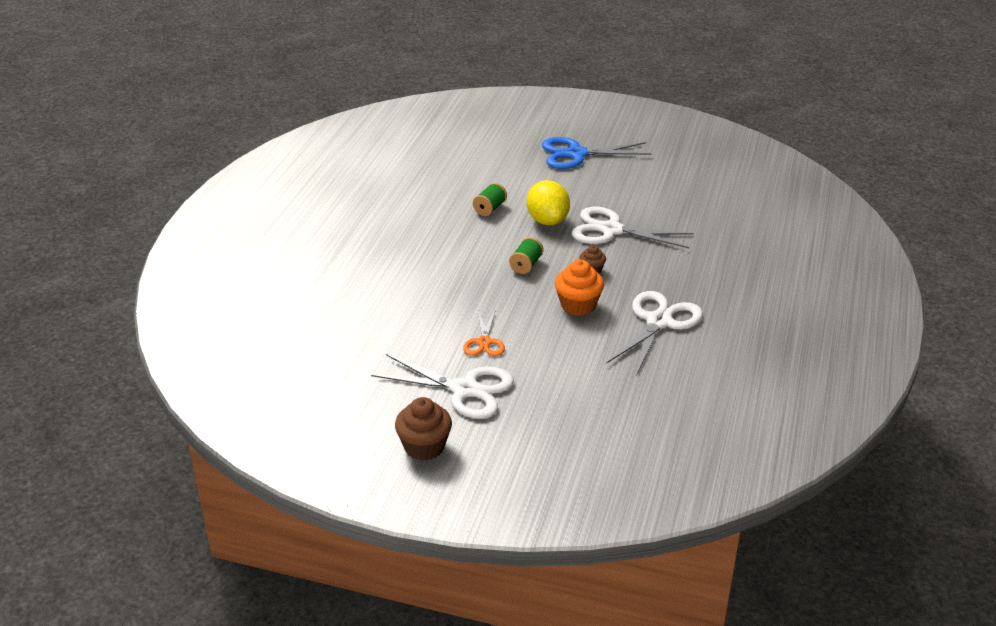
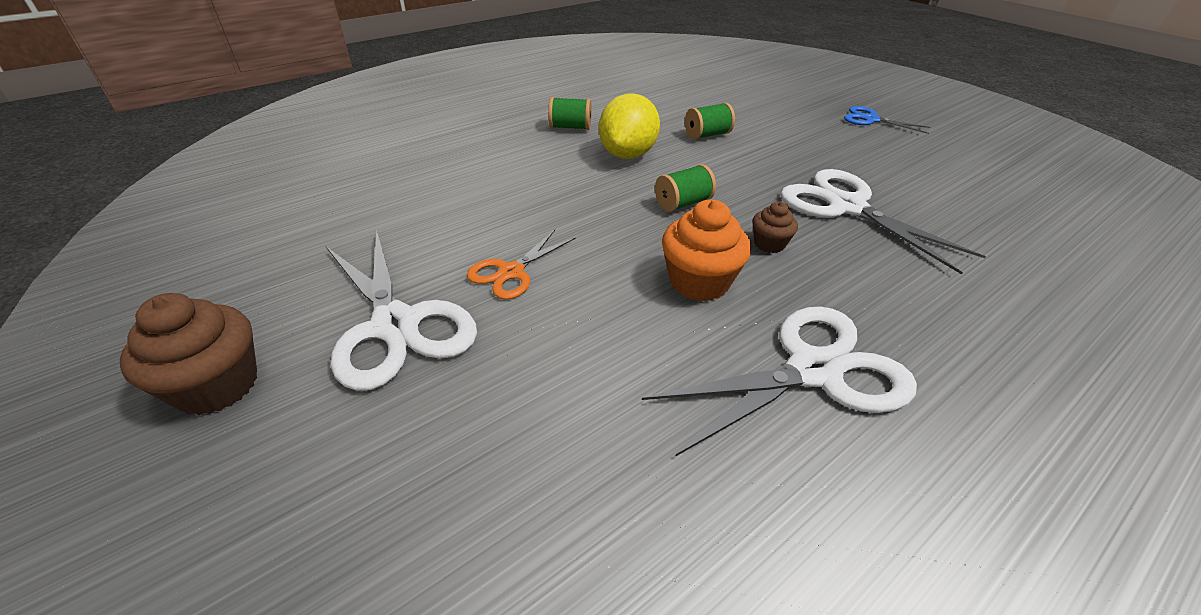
camera: 35 degrees right, 5 degrees up
(396, 239) = (570, 127): none -> green spool
(547, 220) = (765, 168): yellow lemon -> yellow lemon (627, 154)
(576, 154) = (871, 119): blue scissors -> blue scissors, size x0.56

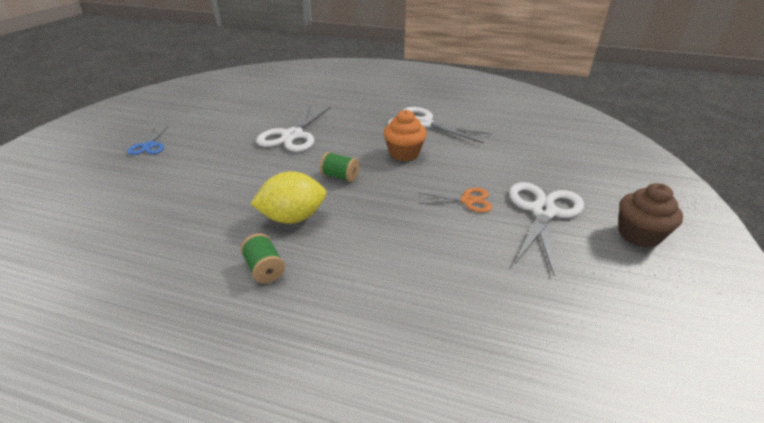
camera: 125 degrees left, 5 degrees down
(707, 135) = (226, 196): green spool -> none
(769, 244) = (352, 146): brown cupcake -> none

